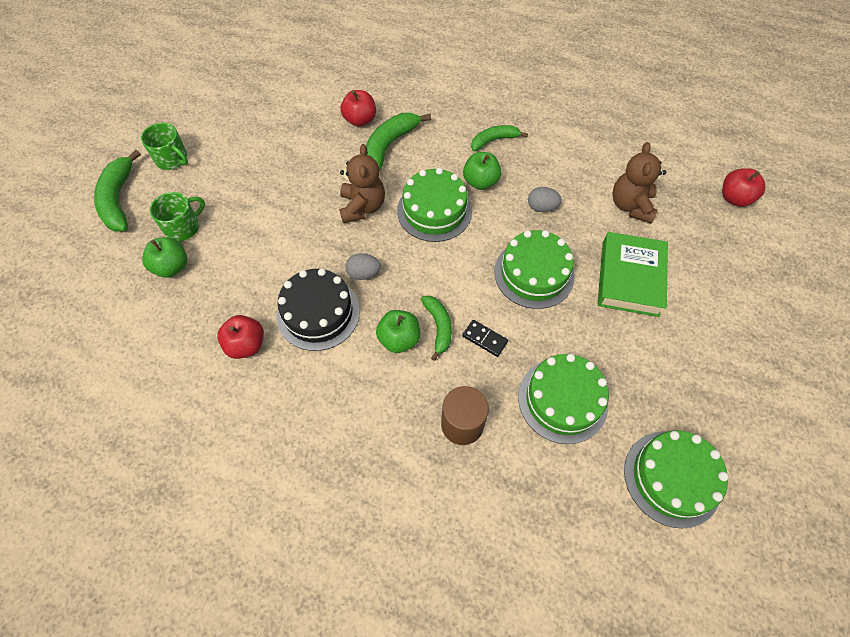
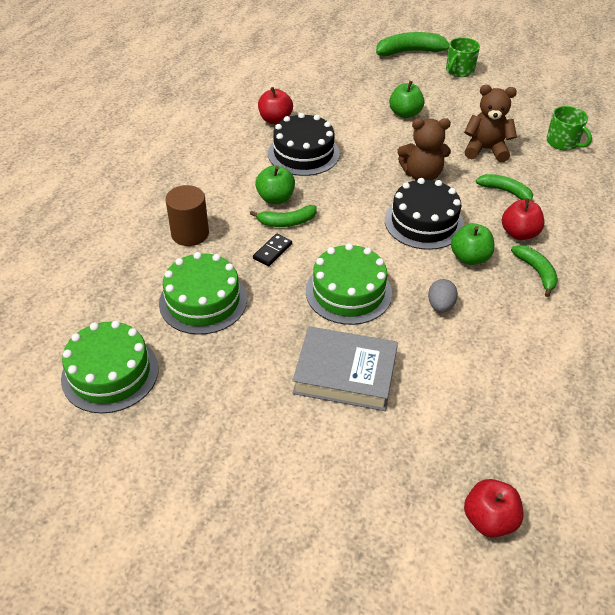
camera: 90 degrees right, 15 degrees down
(172, 267) = (347, 81): green apple -> green apple (405, 114)
(183, 227) = (387, 82): green mug -> green mug (563, 142)
(360, 120) = (538, 172): red apple -> red apple (519, 233)
(363, 273) = (344, 177): grey egg -> none
(389, 146) = (506, 192): green banana -> green banana, size x0.63
(434, 211) = (424, 222): green cake -> black cake
(630, 278) = (345, 374): green book -> grey book
(631, 206) = (456, 391): brown teddy bear -> brown teddy bear (485, 150)

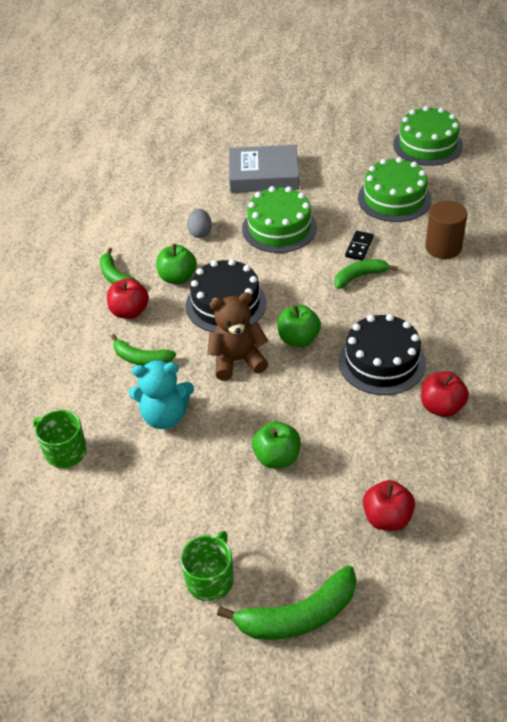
camera: 170 degrees right, 0 degrees up
(275, 198) = (384, 299): green apple -> green apple (298, 339)
(485, 150) = (165, 416): brown teddy bear -> turquoise teddy bear
(489, 519) = (158, 127): red apple -> red apple (387, 518)

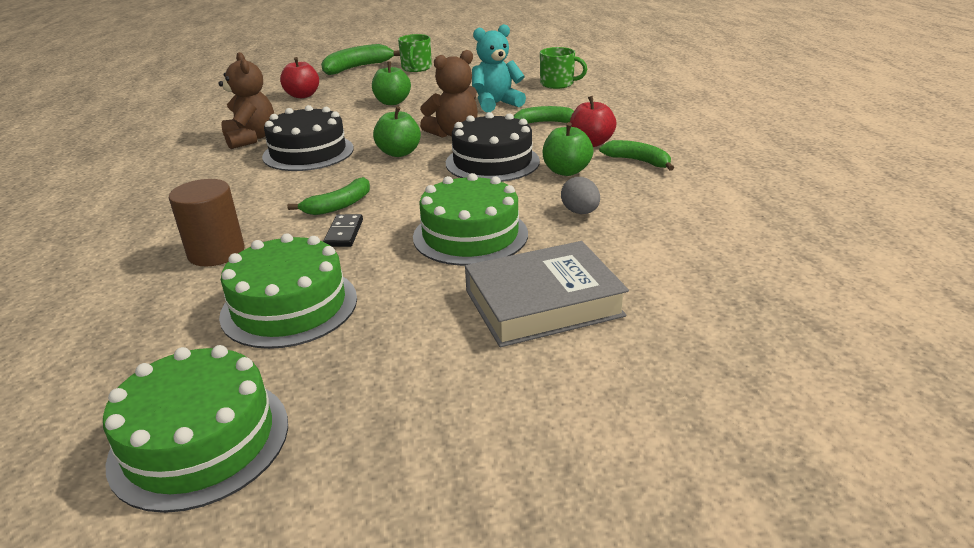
camera: 160 degrees right, 15 degrees down
(441, 407) = (251, 139): red apple -> brown teddy bear

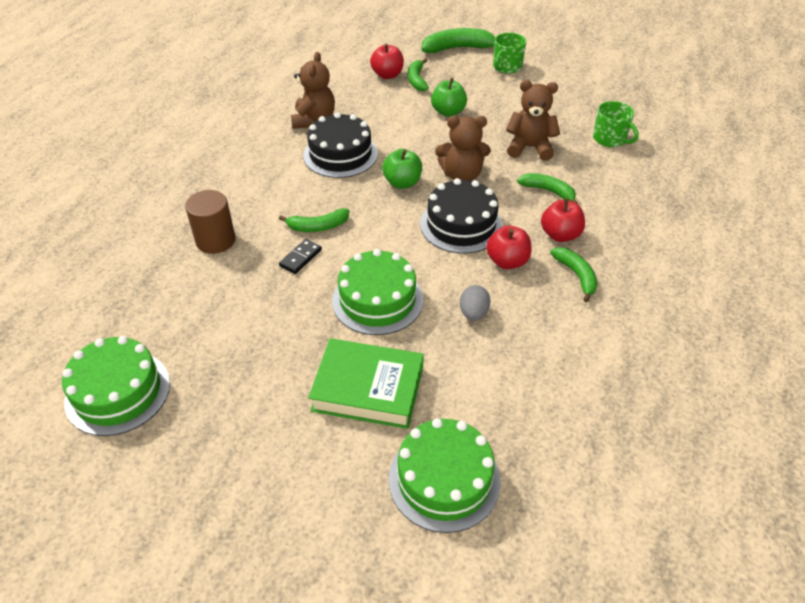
camera: 30 degrees right, 15 degrees up
(289, 306) = (223, 312): green cake -> green cake (444, 479)
(337, 92) = (417, 80): none -> green banana
(496, 104) = (529, 148): turquoise teddy bear -> brown teddy bear
(543, 303) = (368, 389): grey book -> green book
(566, 171) = (507, 261): green apple -> red apple

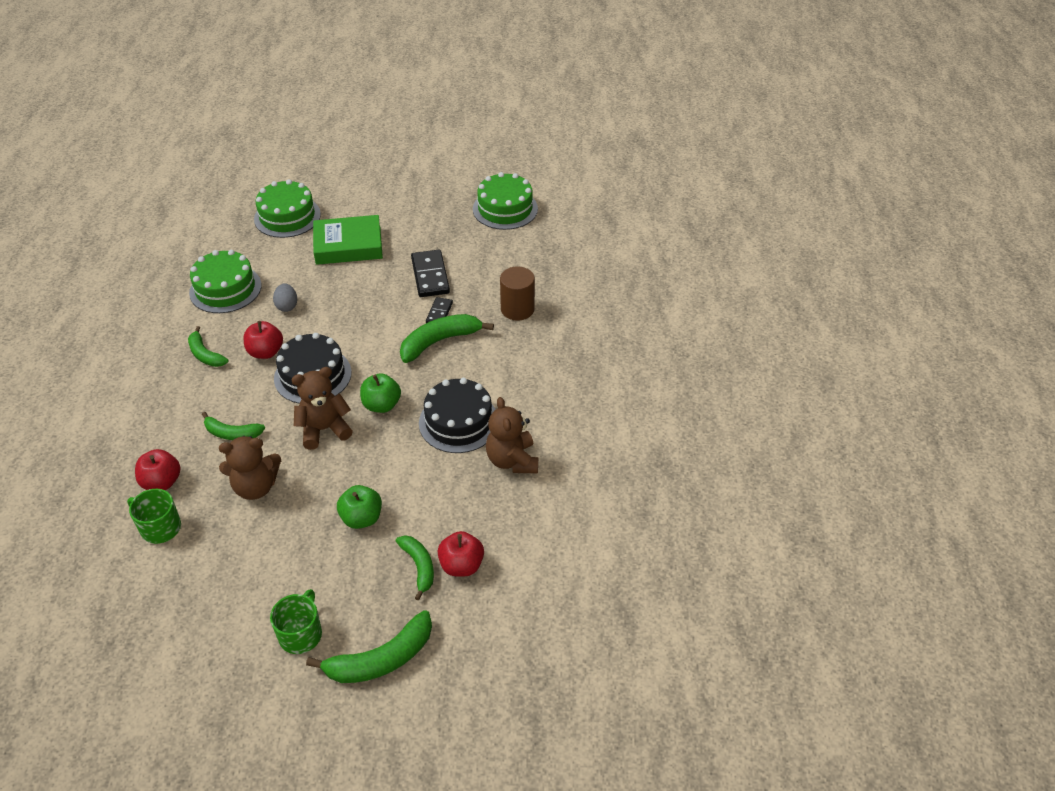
camera: 160 degrees right, 0 degrees up
(284, 308) = (430, 276): none -> black domino
(317, 226) = (440, 341): green banana -> green banana, size x1.59
(377, 300) = (363, 298): green cake -> green cake (225, 289)
(560, 235) = (219, 388): red apple -> red apple (162, 482)

